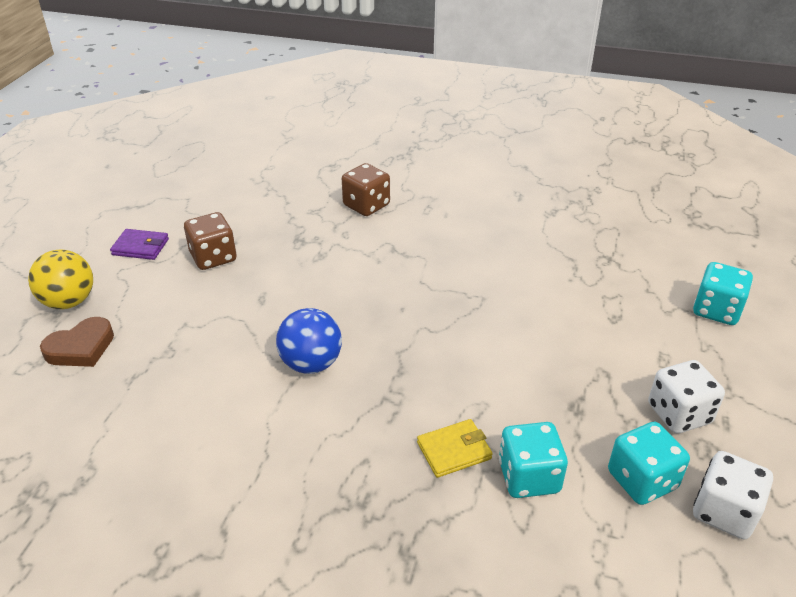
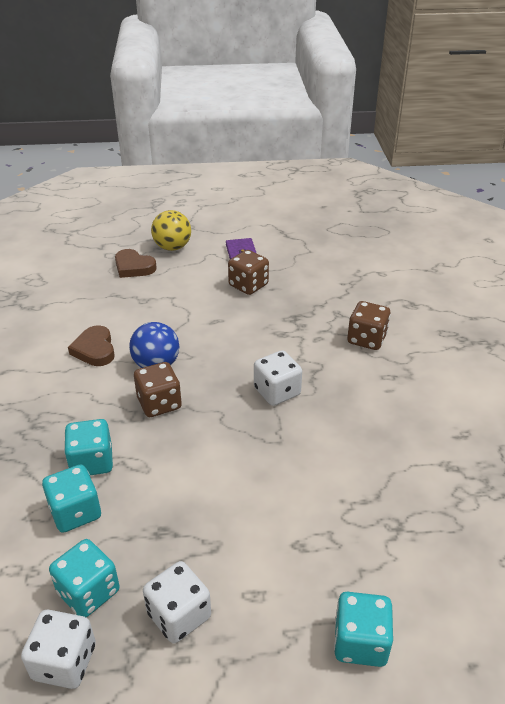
camera: 70 degrees right, 0 degrees up
(241, 417) = (95, 349): none -> brown heart
(382, 374) = (159, 403): none -> brown dice
(411, 281) = (277, 392): none -> white dice
(454, 451) = (92, 462): yellow wallet -> turquoise dice

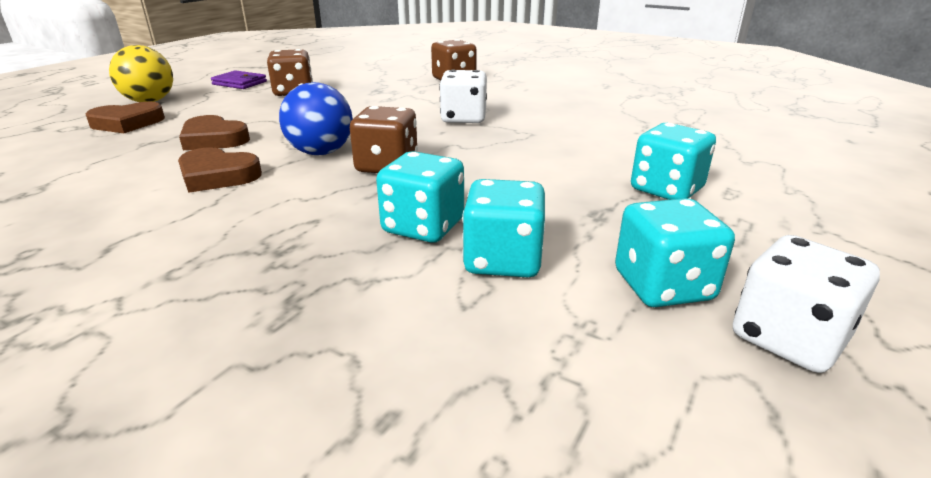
camera: 55 degrees left, 10 degrees down
(139, 313) = (213, 139): none -> brown heart
(179, 615) = (739, 236): white dice -> none
(360, 642) = (812, 167): turquoise dice -> turquoise dice (666, 189)

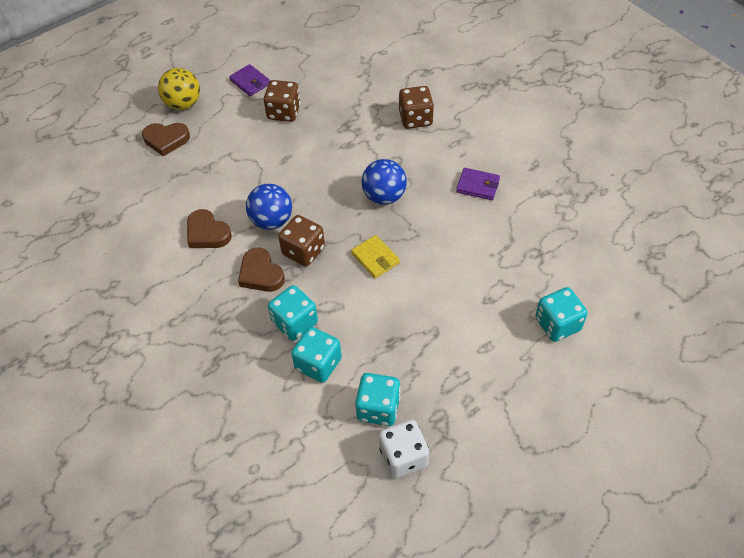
camera: 25 degrees right, 25 degrees up
(213, 139) = (214, 182): brown heart -> brown heart (261, 274)
(463, 118) = (384, 196): white dice -> blue ball
(496, 155) = (375, 258): none -> yellow wallet
(564, 100) = (478, 186): none -> purple wallet
(666, 189) = (449, 331): turquoise dice -> turquoise dice (557, 324)

